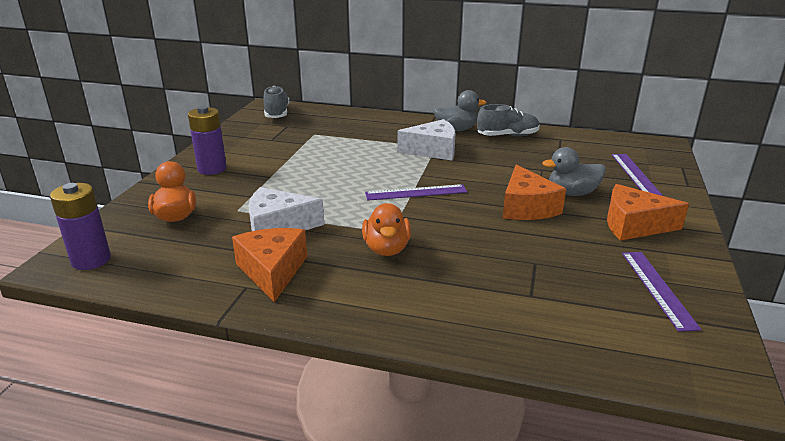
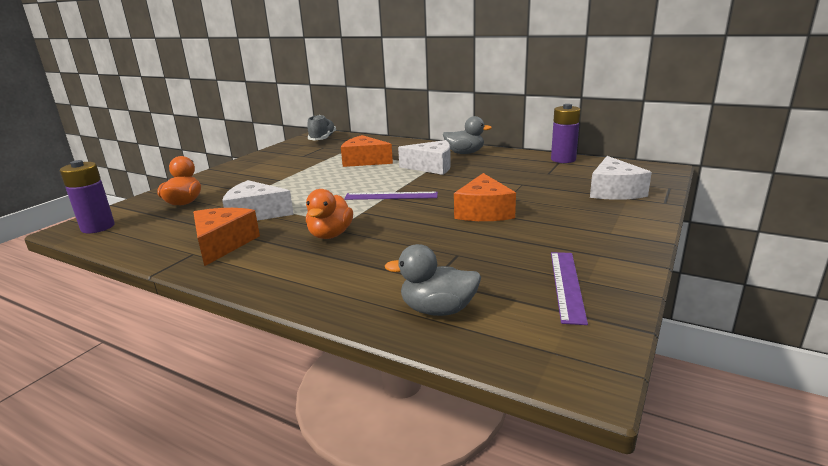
camera: 15 degrees right, 5 degrees down
(212, 169) = (240, 173): purple battery -> purple battery (563, 159)
(507, 136) = (509, 158): grey shoe -> none
(572, 193) = (537, 203): grey duck -> grey duck (438, 310)
(634, 225) = (581, 231): orange cheese -> orange cheese (364, 161)
(635, 174) = (614, 191): purple ruler -> white cheese

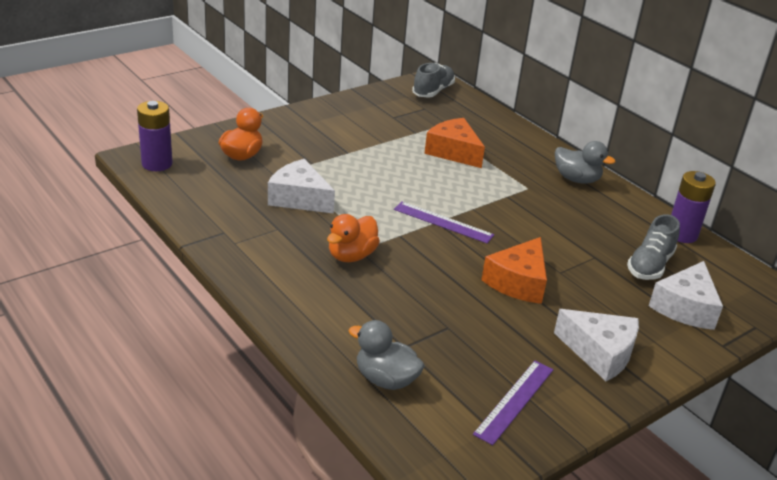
camera: 20 degrees right, 10 degrees up
(222, 244) = (253, 230): orange cheese -> none
(431, 167) = (519, 190): white cheese -> white cheese (599, 353)
(563, 178) = (650, 265): none -> grey shoe

